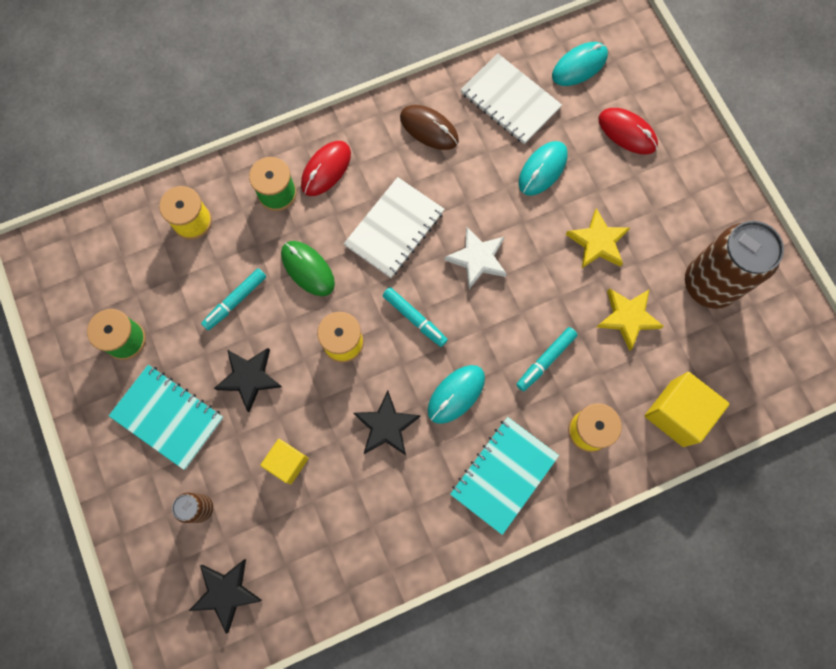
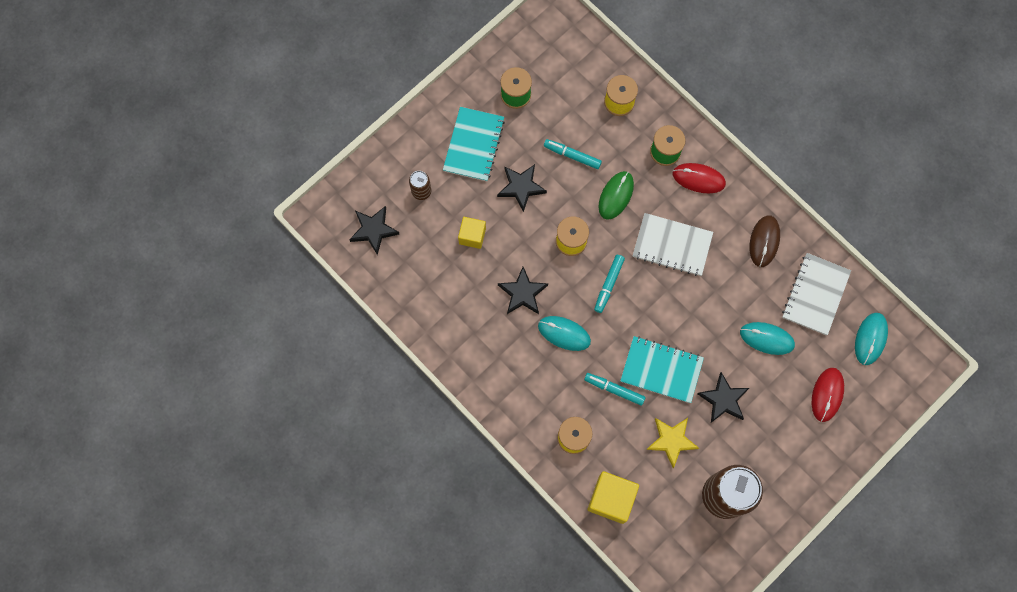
camera: 70 degrees right, 0 degrees up
(477, 259) = (673, 314): white star -> none
(503, 475) = (519, 386): turquoise notebook -> turquoise notebook (661, 370)
(579, 66) = (870, 339): turquoise mouse -> turquoise mouse turned 75 degrees clockwise
(597, 242) = (723, 399): yellow star -> black star

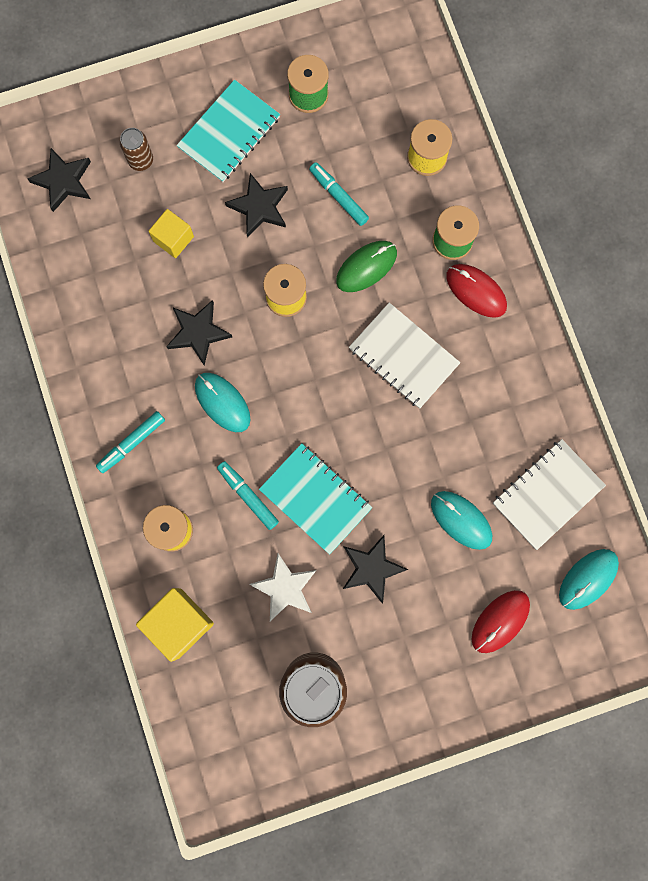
camera: 25 degrees right, 5 degrees up
(608, 285) = (304, 369): turquoise marker -> turquoise marker (132, 443)
(671, 440) = (285, 588): yellow star -> white star
(764, 241) = (517, 402): brown mouse -> none

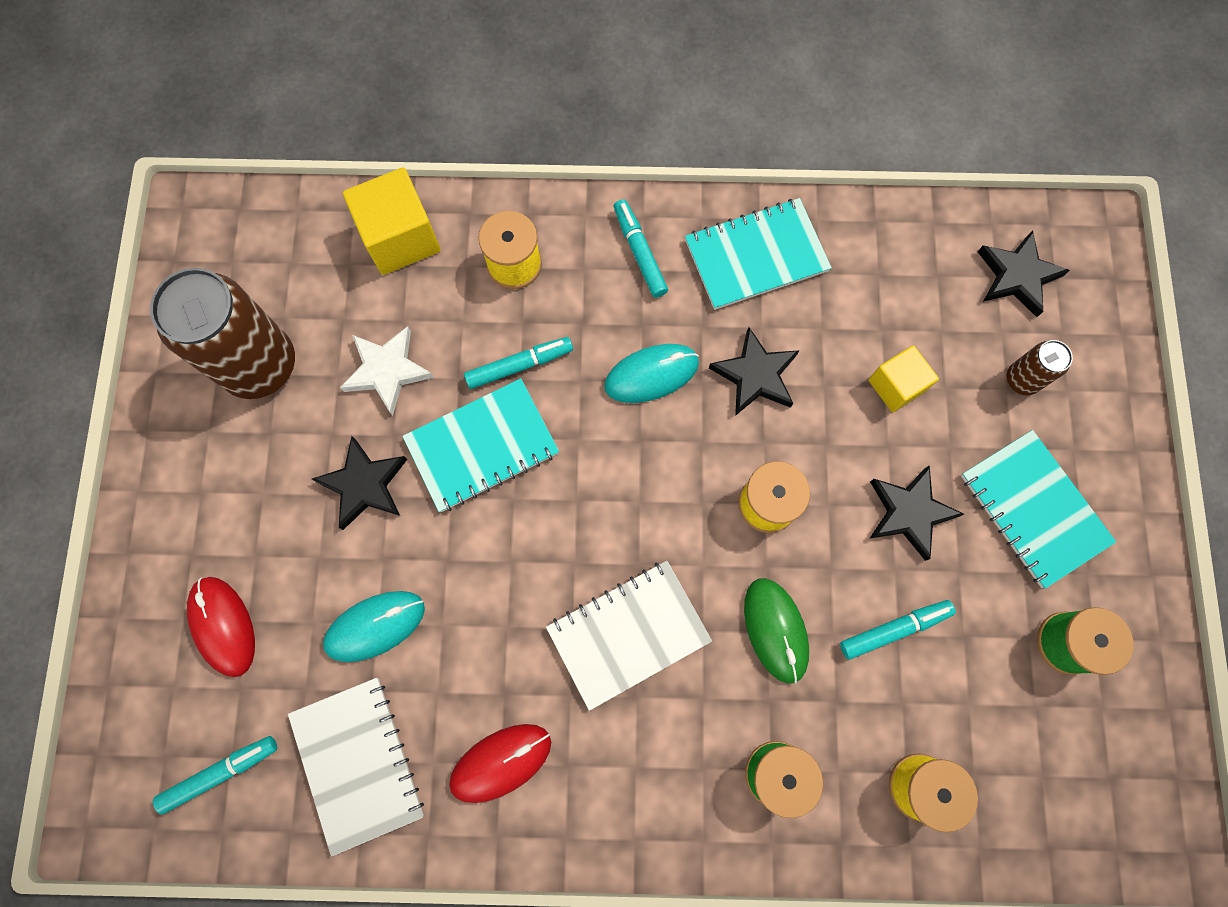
camera: 110 degrees right, 5 degrees down
(107, 360) = (756, 256): none -> turquoise notebook
(476, 291) = (687, 779): red mouse -> red mouse (501, 762)
(588, 579) = (220, 773): turquoise mouse -> turquoise marker

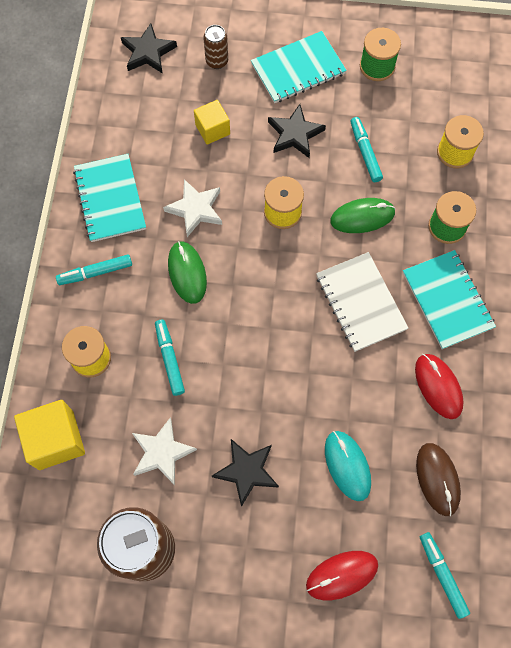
camera: 85 degrees left, 5 degrees down
(358, 763) = (437, 479): white notebook -> brown mouse
(482, 446) = (226, 388): turquoise notebook -> turquoise notebook (447, 300)
(651, 374) = (187, 273): turquoise mouse -> green mouse
(755, 375) = (195, 209): black star -> white star

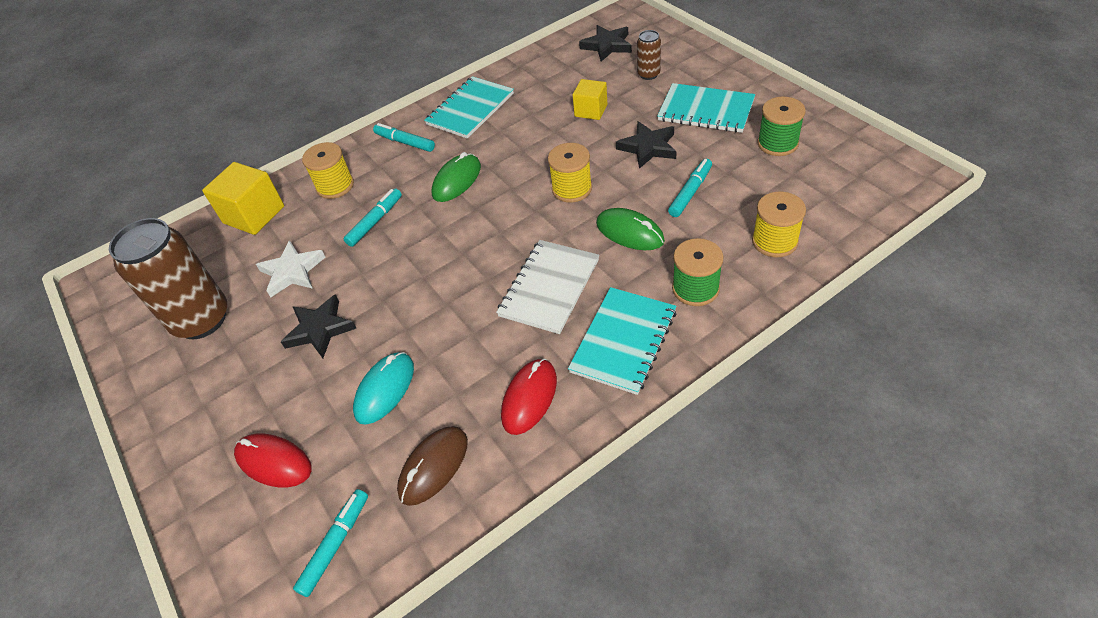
camera: 55 degrees right, 20 degrees down
(195, 209) = (514, 148): white star -> none

